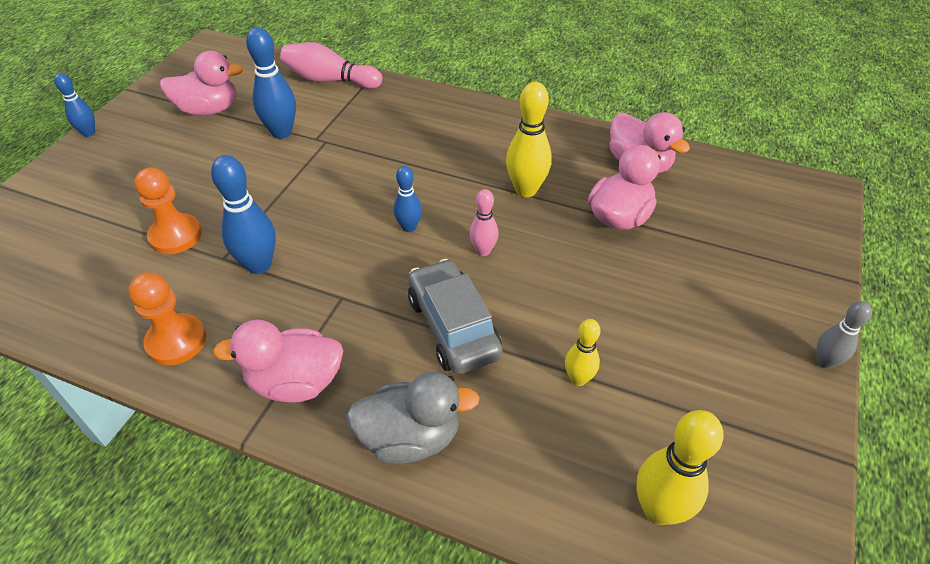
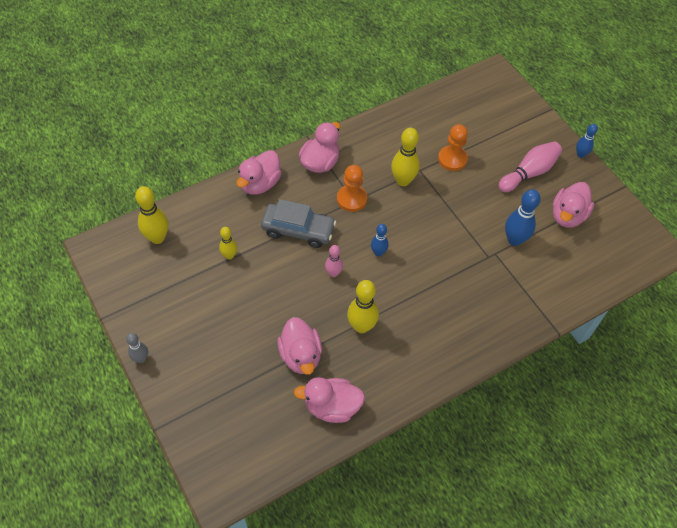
camera: 125 degrees right, 10 degrees up
(176, 341) = (378, 135): orange pawn -> orange pawn (351, 199)
(259, 265) = (403, 181): blue bowling pin -> yellow bowling pin
(330, 80) = (561, 294): pink bowling pin -> pink bowling pin (529, 173)
(410, 437) = (260, 184): grey duck -> pink duck

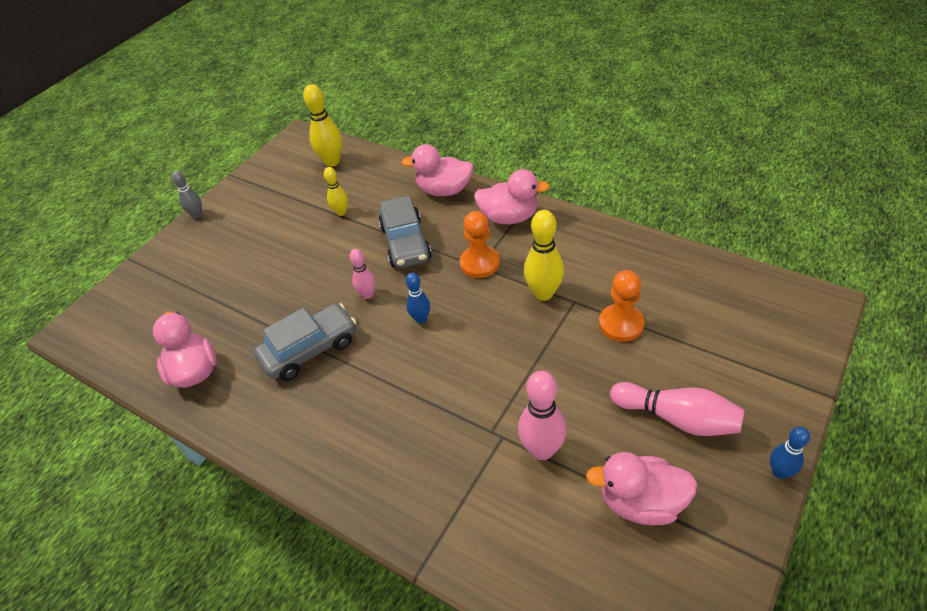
camera: 70 degrees right, 10 degrees down
(300, 355) = (248, 317): pink duck -> none
(361, 326) = (310, 349): yellow bowling pin -> grey car
(514, 240) = (542, 450): blue bowling pin -> pink bowling pin

